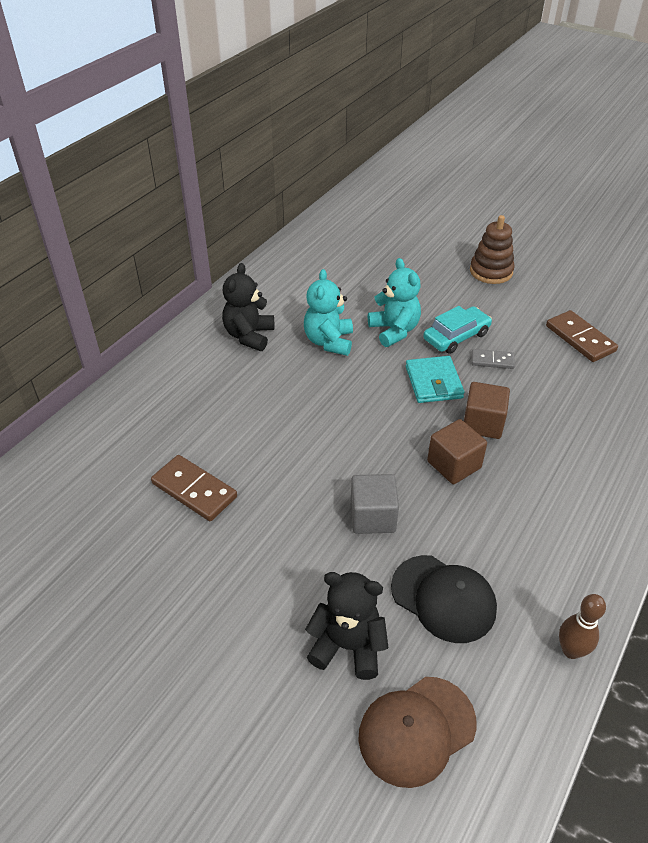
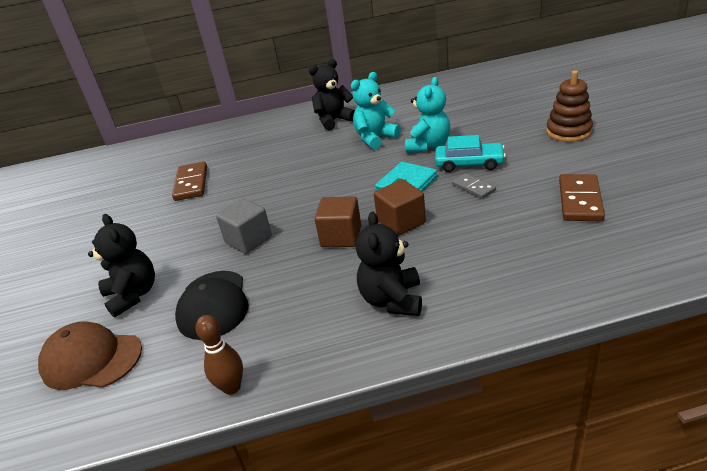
camera: 50 degrees right, 10 degrees down
(574, 498) = (392, 300): none -> black teddy bear

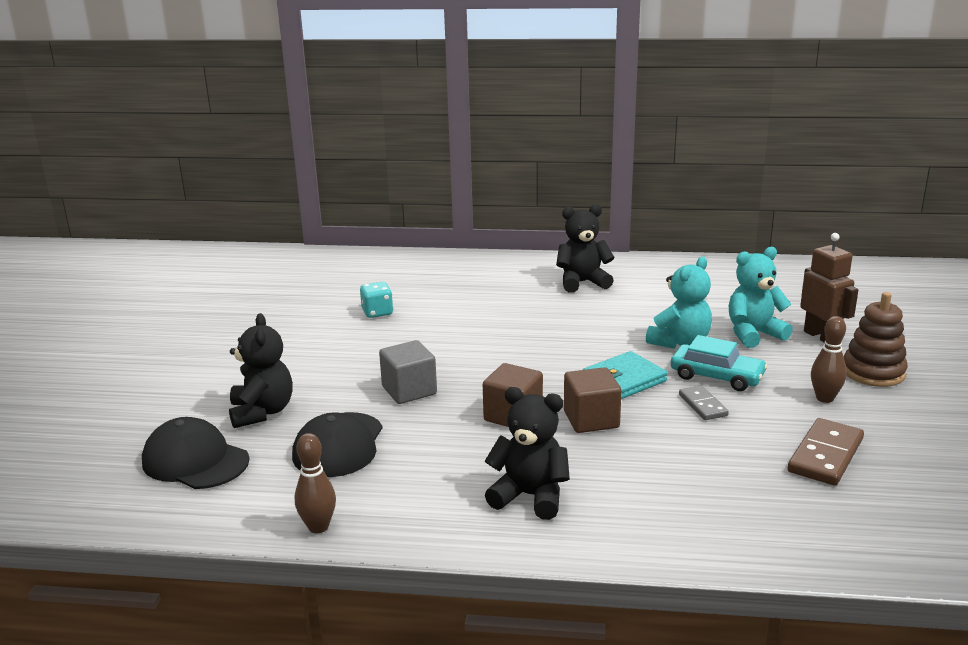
camera: 15 degrees right, 10 degrees down
(91, 359) = (195, 461): brown cap -> black cap
(191, 183) = (377, 312): brown domino -> turquoise dice
(375, 138) = (620, 316): turquoise teddy bear -> turquoise teddy bear (753, 334)
(392, 300) = (530, 496): black teddy bear -> black teddy bear turned 90 degrees clockwise
(518, 116) = (821, 337): none -> brown robot
(550, 159) = (824, 398): none -> brown bowling pin

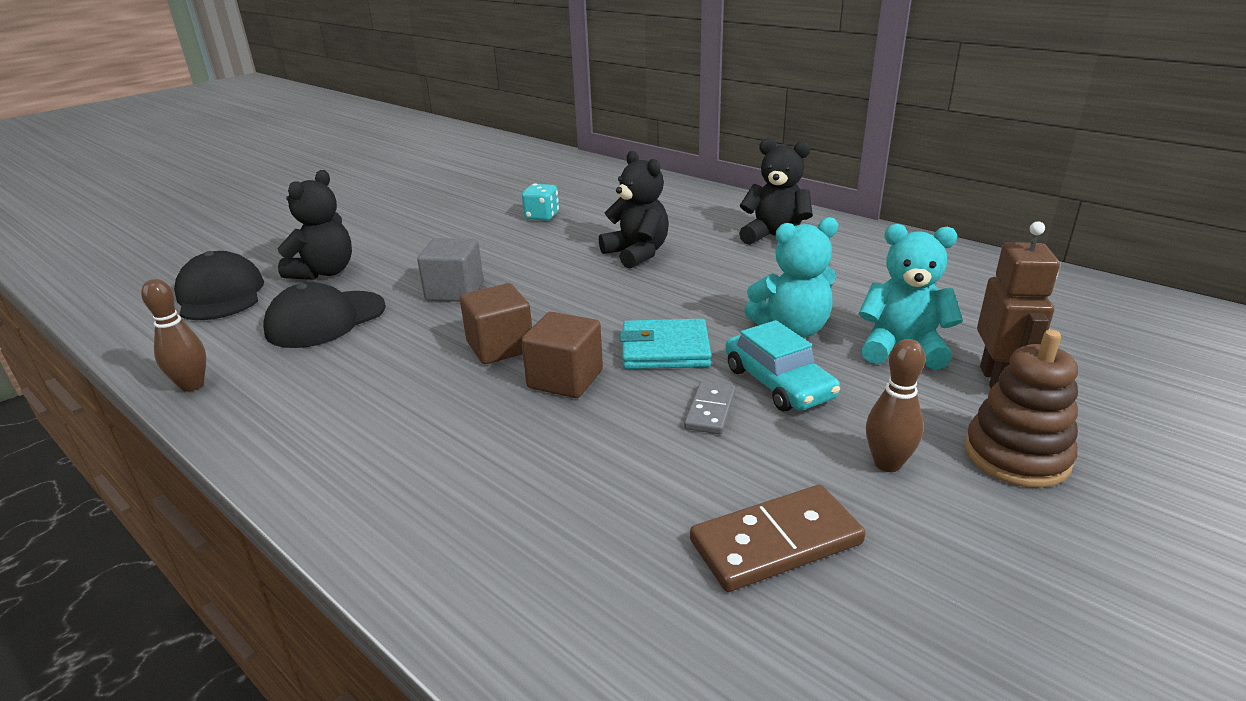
camera: 35 degrees right, 5 degrees up
(530, 496) = (383, 435): black teddy bear -> black teddy bear (637, 254)

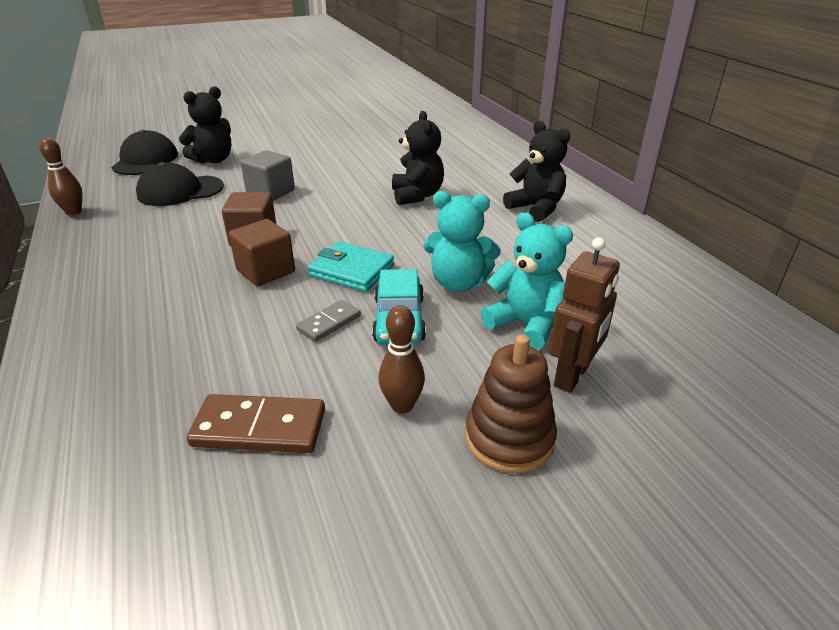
camera: 25 degrees right, 5 degrees up
(542, 216) = (385, 152): turquoise dice -> none

